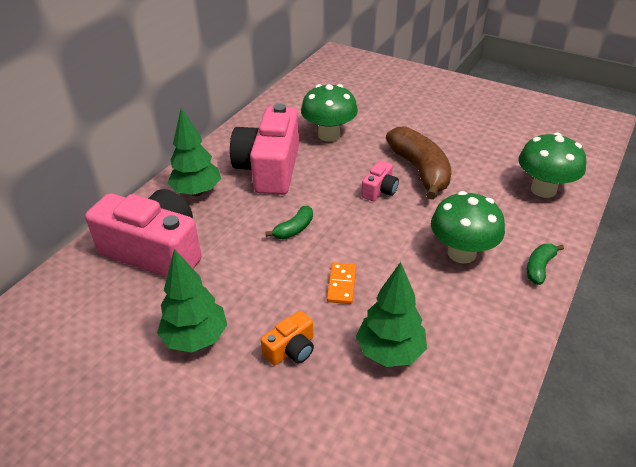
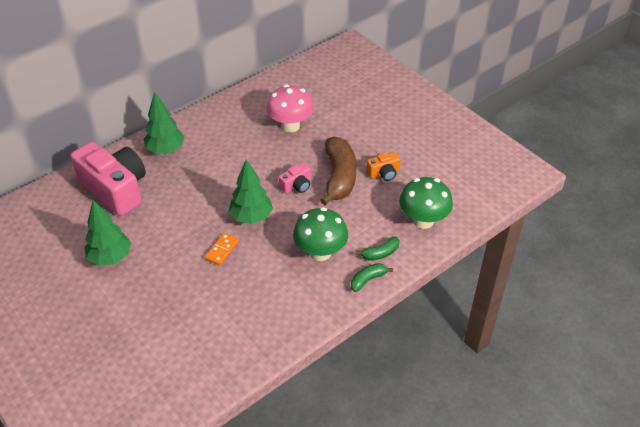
camera: 20 degrees right, 5 degrees up
(269, 168) = (227, 144): pink camera -> none
(291, 349) = (163, 283): orange camera -> orange camera (384, 173)
(294, 229) = (215, 199): green banana -> green banana (380, 253)
(329, 135) = (290, 126): green mushroom -> pink mushroom
(390, 352) = (223, 304): green tree -> green tree (251, 217)

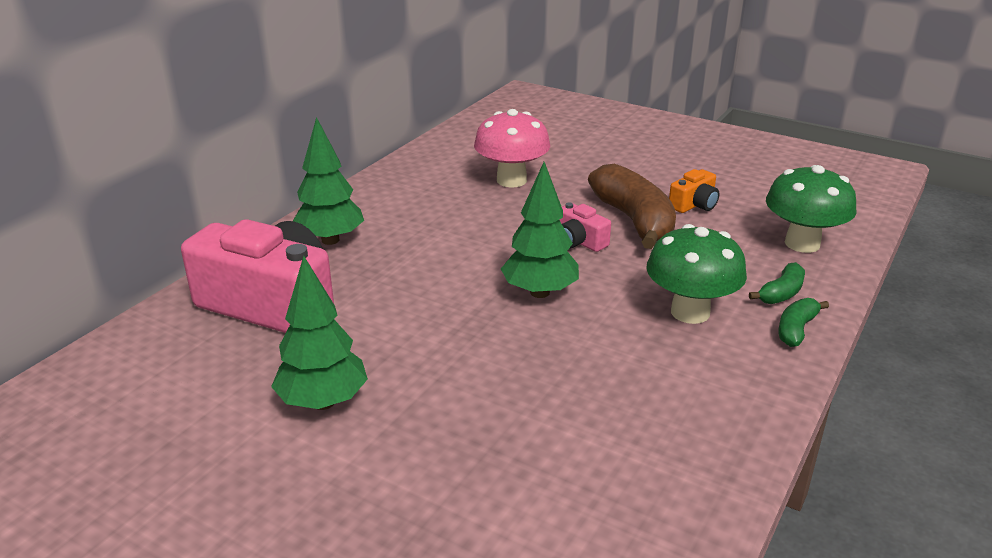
camera: 20 degrees left, 15 degrees down
(222, 250) = (525, 345): orange domino -> none
(296, 185) = (579, 241): pink camera -> pink camera turned 105 degrees clockwise

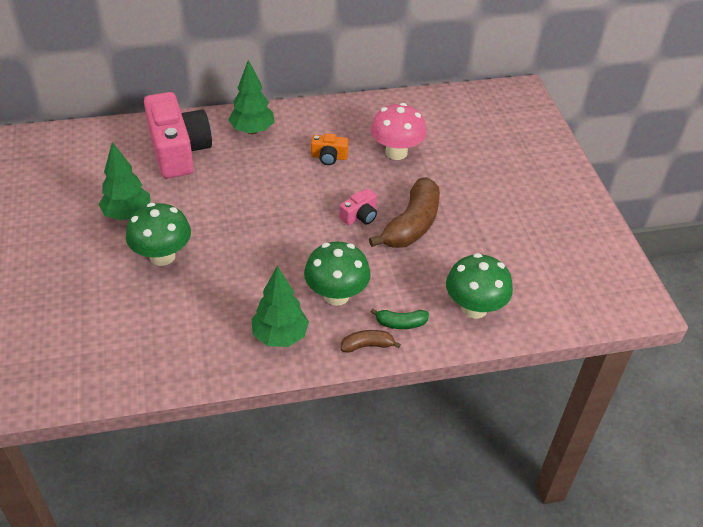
camera: 45 degrees right, 15 degrees up
(451, 410) = (162, 256): none -> green mushroom
(539, 292) = (290, 230): green tree -> green tree (280, 336)
(579, 241) = (360, 216): pink camera -> pink camera turned 135 degrees counterclockwise
(694, 205) = (464, 239): orange camera -> orange camera (329, 157)
(796, 330) = (367, 345): green banana -> brown banana

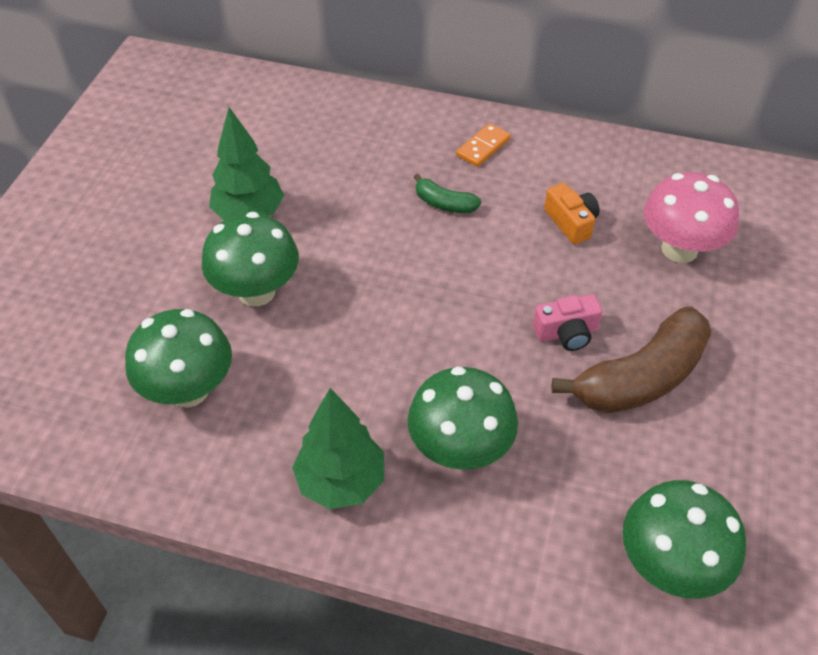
camera: 30 degrees right, 5 degrees up
(156, 324) = (189, 390): none -> green mushroom
(178, 150) = (367, 145): pink camera -> none
(252, 130) = (483, 147): green tree -> orange domino
(329, 157) = (571, 222): orange camera -> orange camera turned 150 degrees counterclockwise
(367, 345) = (460, 555): brown banana -> none
(401, 323) = (533, 540): green banana -> green banana (444, 204)

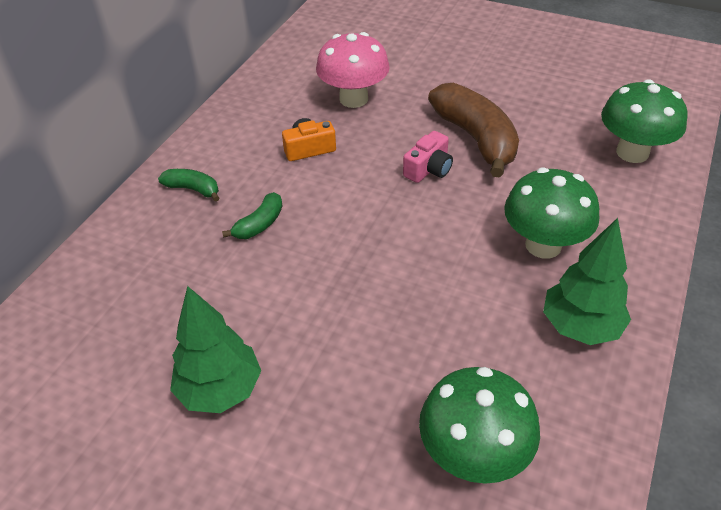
camera: 80 degrees left, 5 degrees down
(256, 291) = (342, 386): green mushroom -> none
(483, 147) = (193, 189): orange domino -> green banana
(566, 333) = (429, 169): pink camera -> pink camera turned 45 degrees clockwise

